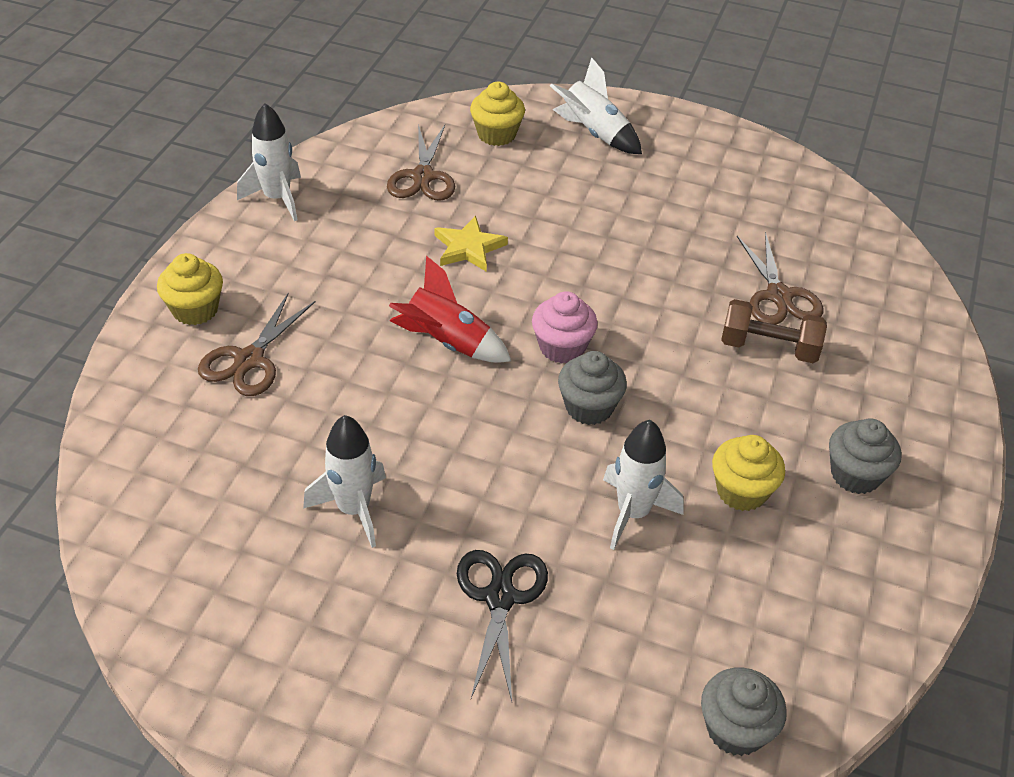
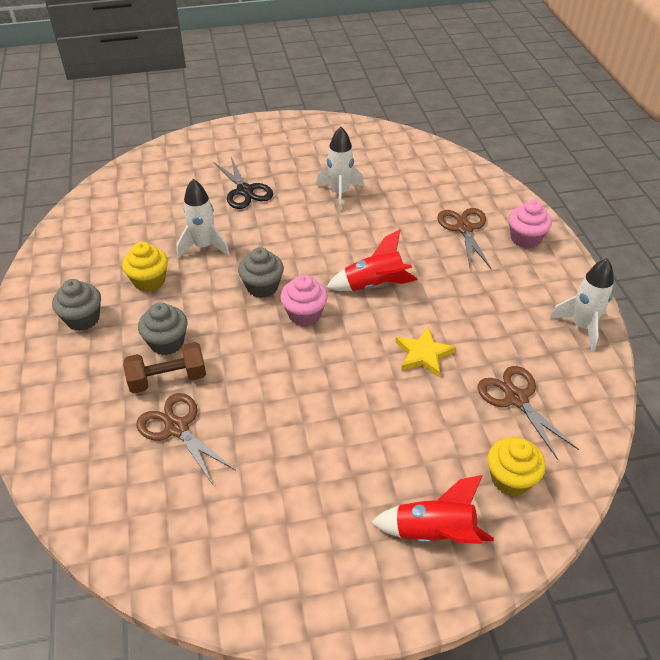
camera: 150 degrees right, 0 degrees up
(195, 309) = (525, 238): yellow cupcake -> pink cupcake
(594, 133) = (433, 533): white rocket -> red rocket
(735, 729) = (114, 190): grey cupcake -> grey cupcake (167, 342)

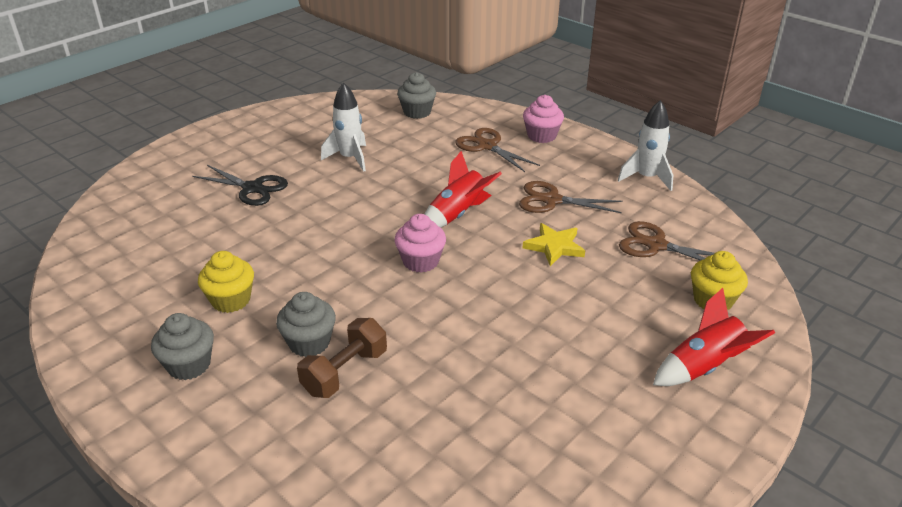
camera: 35 degrees left, 10 degrees down
(177, 428) = (400, 407): brown scissors -> brown scissors (552, 200)
(204, 246) = (259, 248): white rocket -> none
(262, 287) = (356, 257): grey cupcake -> grey cupcake (417, 112)

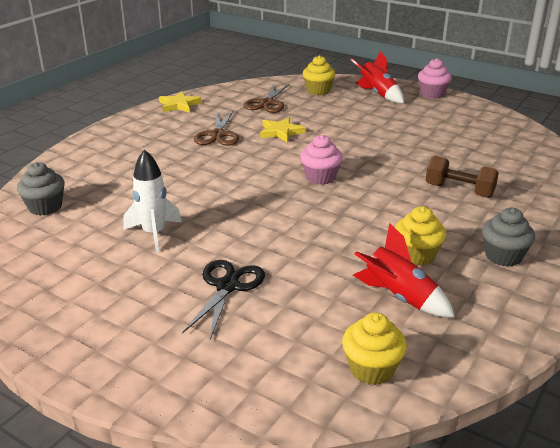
camera: 100 degrees left, 5 degrees down
(107, 242) = (371, 369): none -> yellow cupcake
(309, 343) = (441, 208): grey cupcake -> none
(457, 215) = (249, 169): red rocket -> red rocket (399, 297)
(487, 146) = (127, 164): brown scissors -> none
(541, 136) = (108, 142): pink cupcake -> pink cupcake (432, 94)
(646, 178) = (179, 105): white rocket -> yellow star

